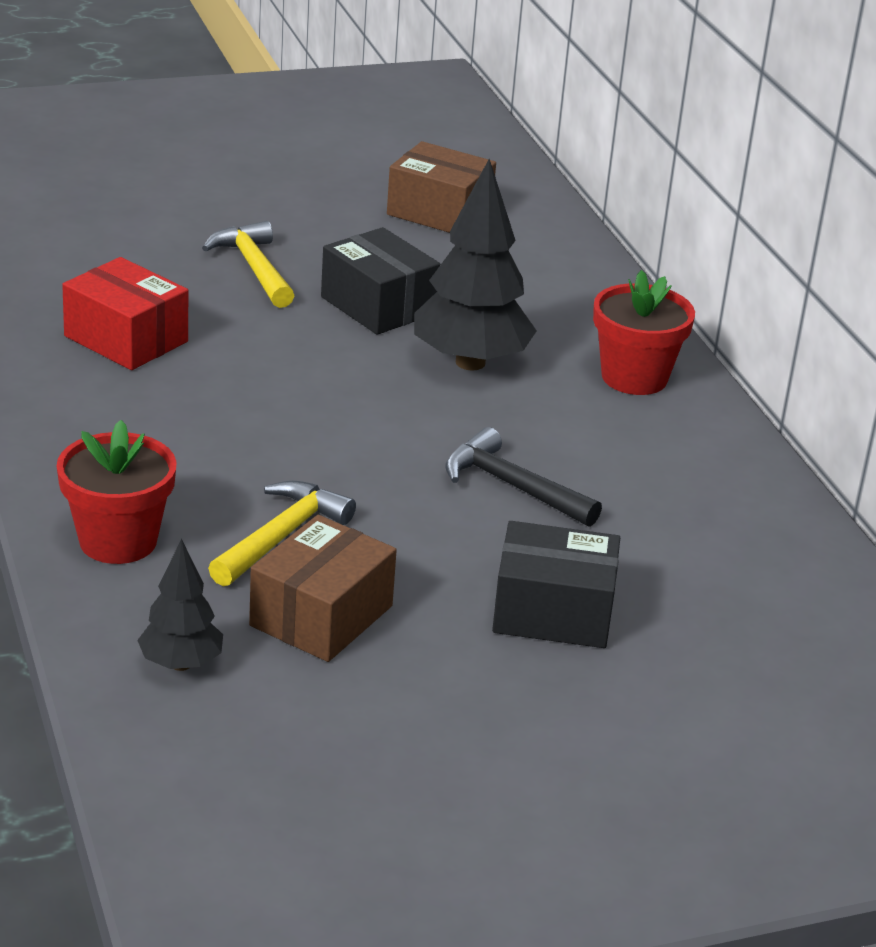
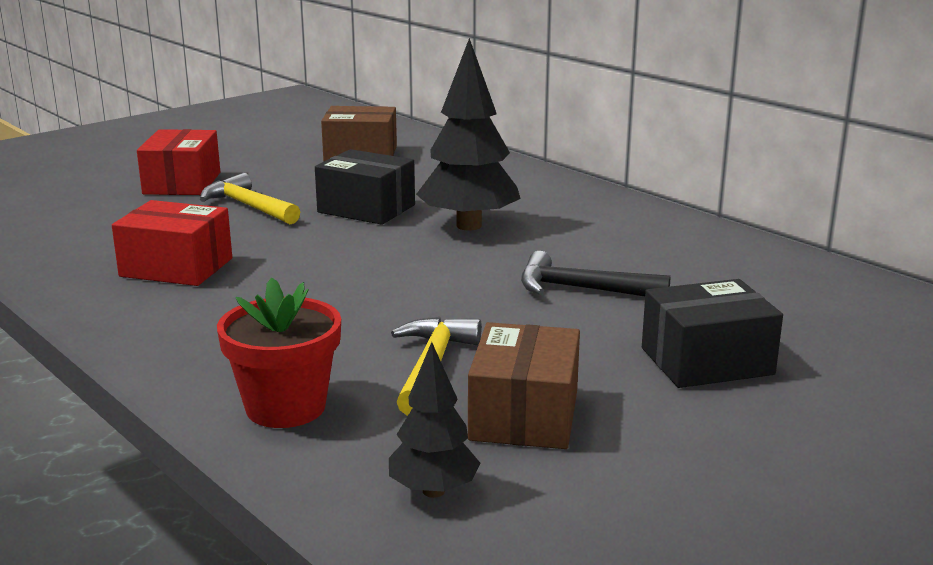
camera: 20 degrees left, 10 degrees down
(207, 211) = (182, 183): none -> red box
(634, 377) = (594, 210): red flower pot -> none

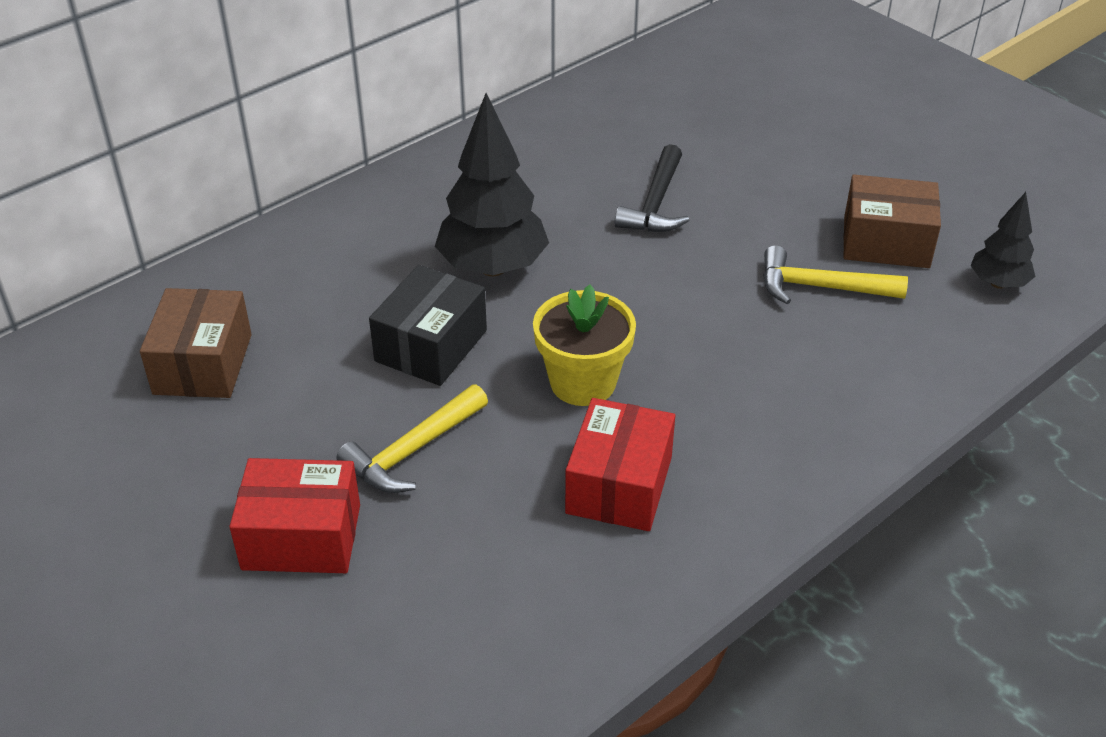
camera: 90 degrees left, 20 degrees up
(286, 407) = (908, 364): red flower pot -> none
(306, 256) = (583, 382): none -> yellow flower pot
(706, 361) = (782, 155): black box -> none

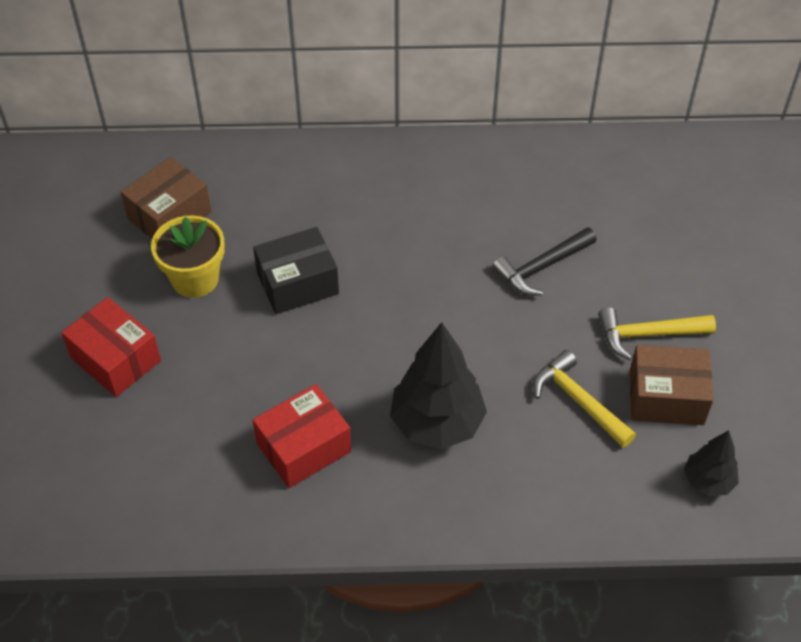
camera: 40 degrees right, 10 degrees up
(412, 450) = (219, 346): yellow hammer -> yellow hammer (648, 334)
(493, 267) = (388, 251): black tree -> black tree (437, 424)
(583, 382) = (355, 367): yellow flower pot -> yellow flower pot (195, 279)
(886, 242) = (666, 397): brown box -> brown box turned 45 degrees counterclockwise

